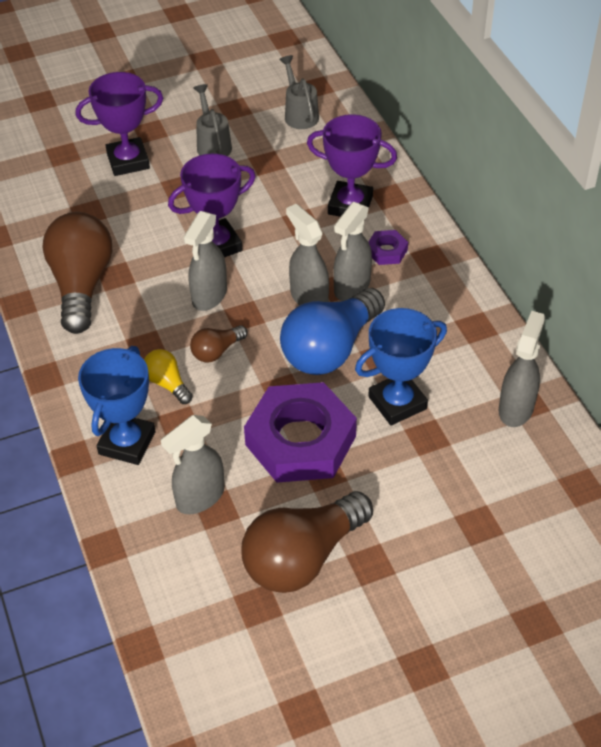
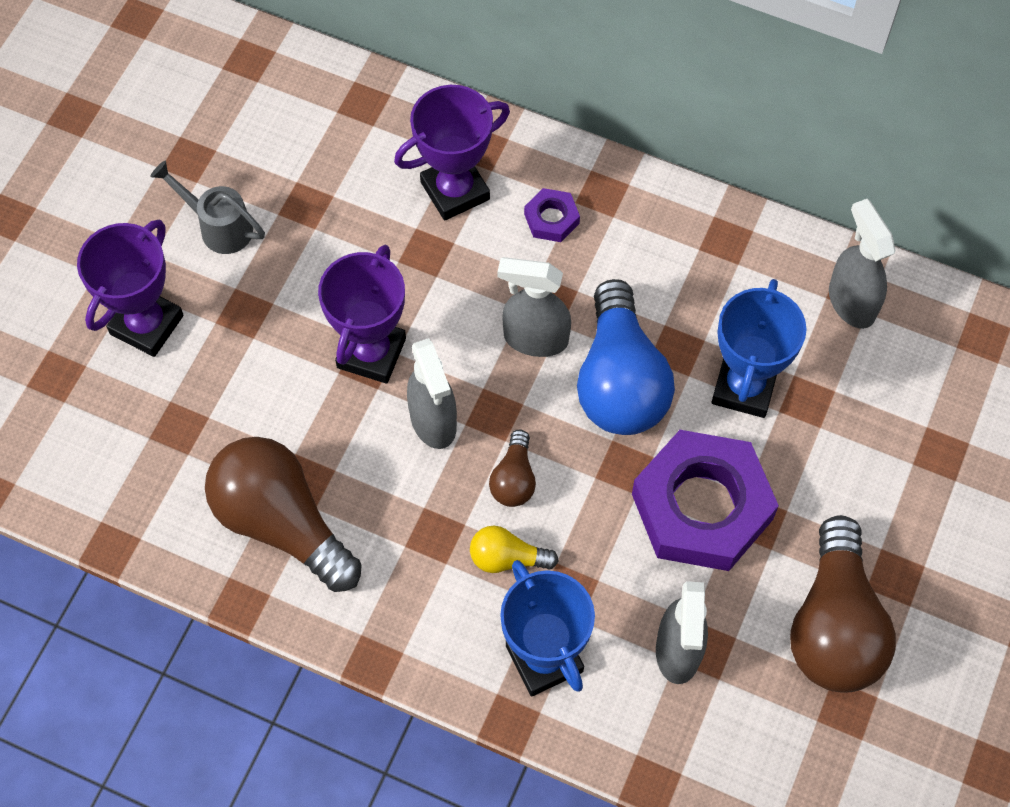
camera: 45 degrees left, 15 degrees up
(299, 113) = (271, 111): grey watering can -> none
(351, 287) = (563, 291): grey spray bottle -> none

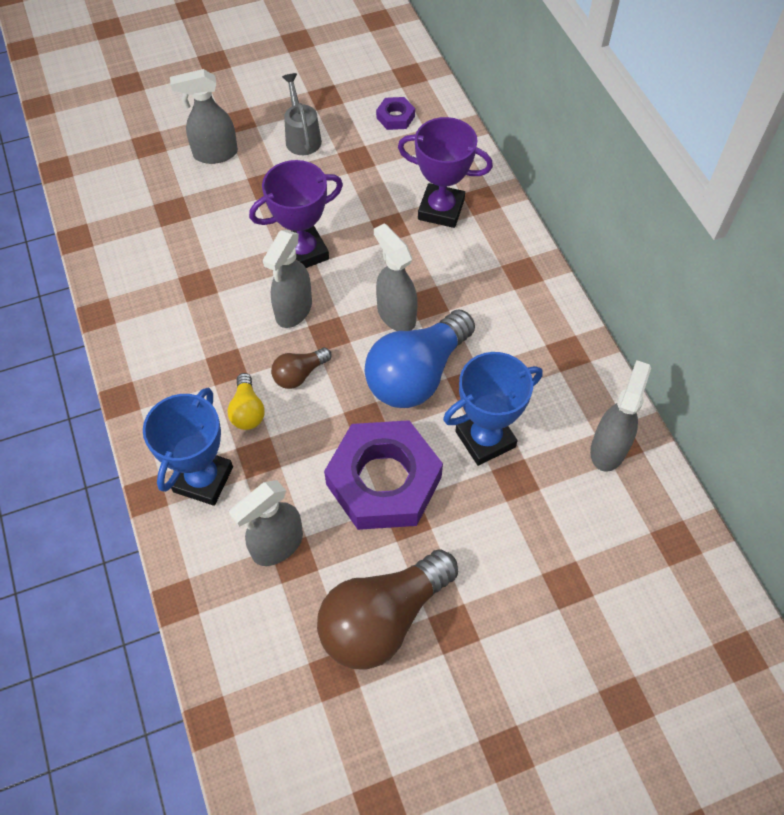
camera: 45 degrees right, 5 degrees down
(146, 325) = (215, 154): purple trophy -> grey spray bottle
(282, 523) = (162, 294): brown light bulb -> none
(507, 558) = (247, 411): yellow light bulb -> yellow light bulb turned 150 degrees counterclockwise
(551, 219) = (477, 263): purple nut -> purple nut (395, 117)

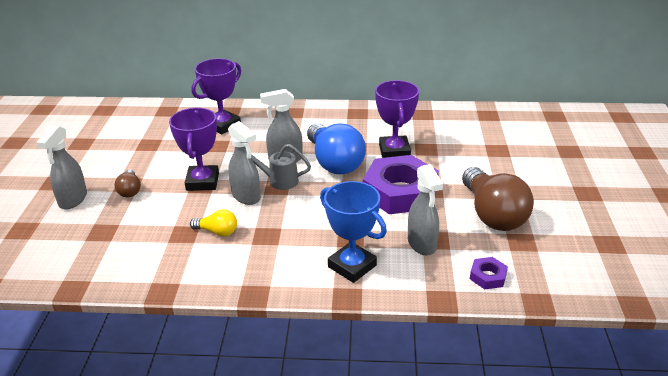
camera: 65 degrees left, 25 degrees down
(247, 411) = (310, 234): yellow light bulb -> yellow light bulb (217, 232)
(299, 374) = (299, 205): brown light bulb -> brown light bulb (130, 190)
(302, 136) = (104, 160): grey watering can -> grey watering can (278, 180)
(395, 117) = (132, 122): purple nut -> purple nut (488, 276)
(485, 439) = (394, 151): blue trophy -> purple trophy
(608, 448) = (424, 118): grey spray bottle -> none

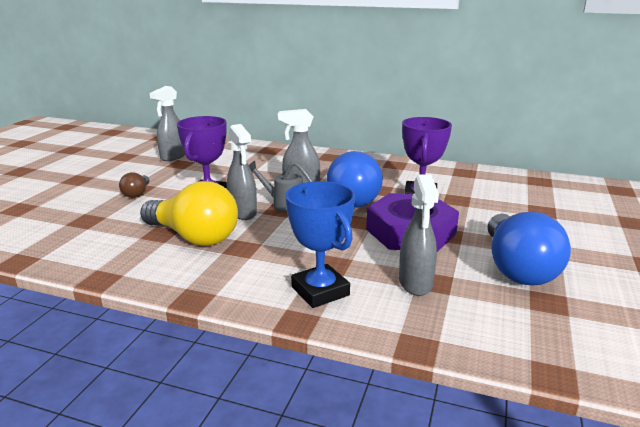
camera: 15 degrees right, 10 degrees down
(73, 200) = (81, 193): grey spray bottle -> grey spray bottle (173, 157)
(217, 232) = (194, 237): yellow light bulb -> yellow light bulb, size x2.11
(222, 125) = (257, 158): purple trophy -> none
(488, 276) = (489, 332): purple nut -> none
(492, 214) = (517, 268): brown light bulb -> blue light bulb

